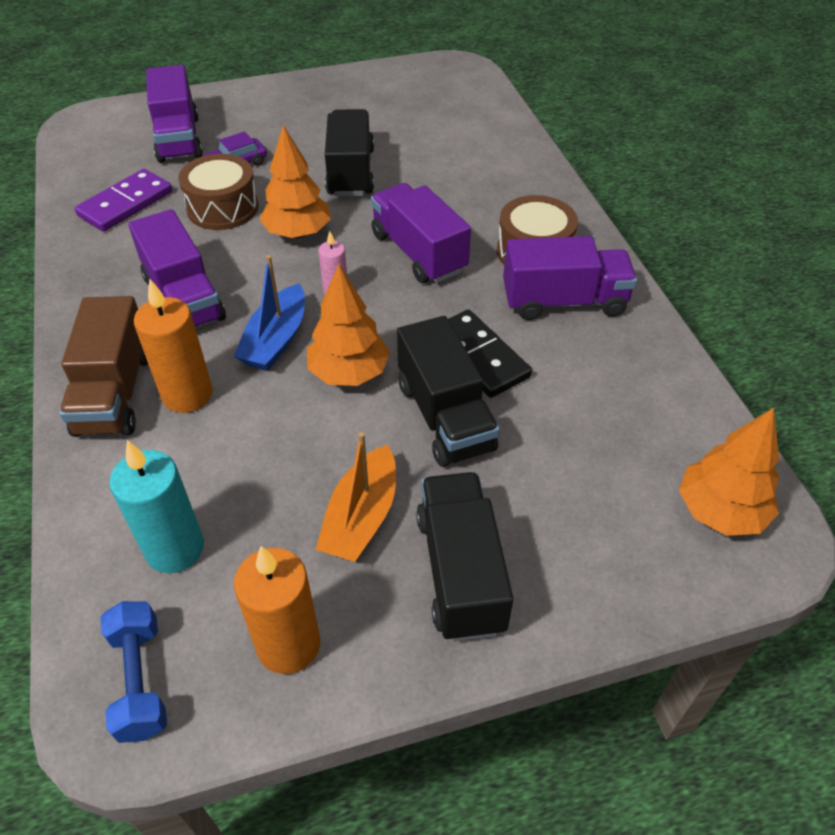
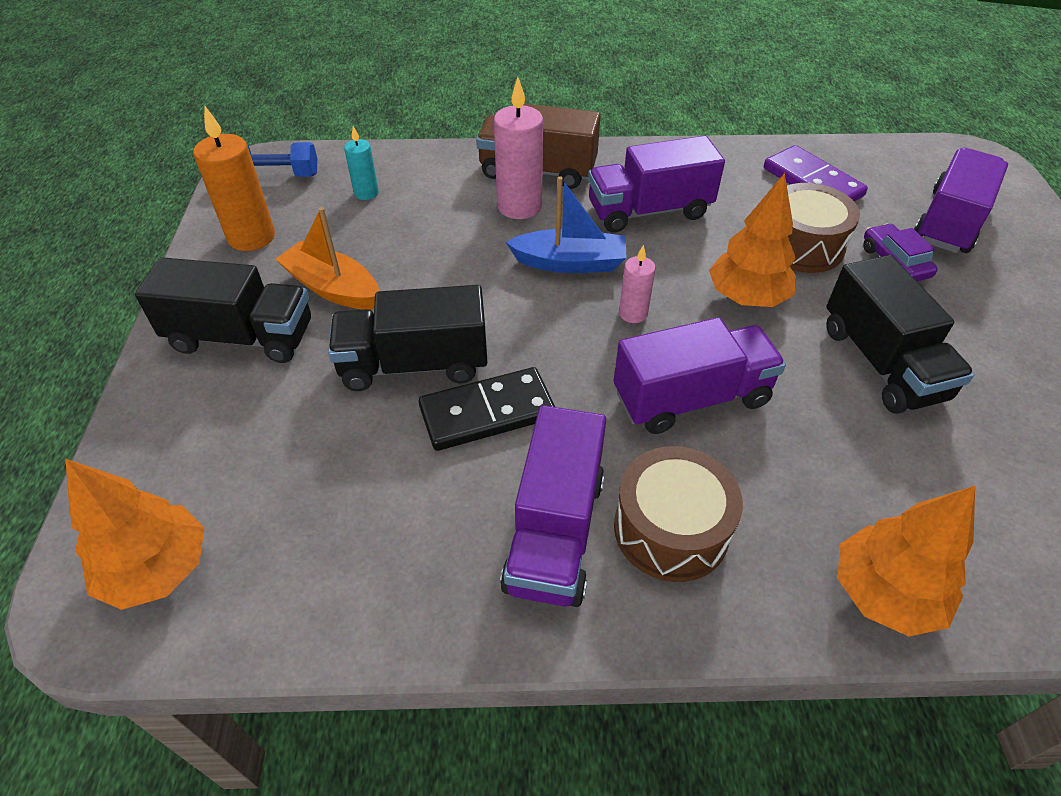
camera: 105 degrees right, 0 degrees up
(175, 548) = (366, 193): turquoise candle -> turquoise candle, size x0.56
(178, 139) = (949, 222): purple truck -> purple truck turned 120 degrees clockwise
(187, 395) = (519, 206): orange candle -> pink candle
(276, 340) = (570, 263): blue boat -> blue boat turned 150 degrees clockwise
(349, 373) = (504, 305): orange tree -> orange tree (884, 594)
(351, 172) = (881, 363): black truck -> black truck turned 60 degrees clockwise

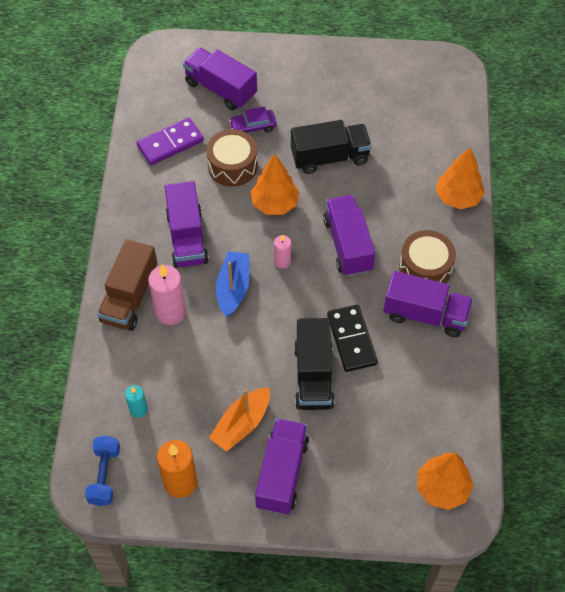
camera: 85 degrees left, 10 degrees up
(241, 337) = (282, 473): black truck -> purple truck

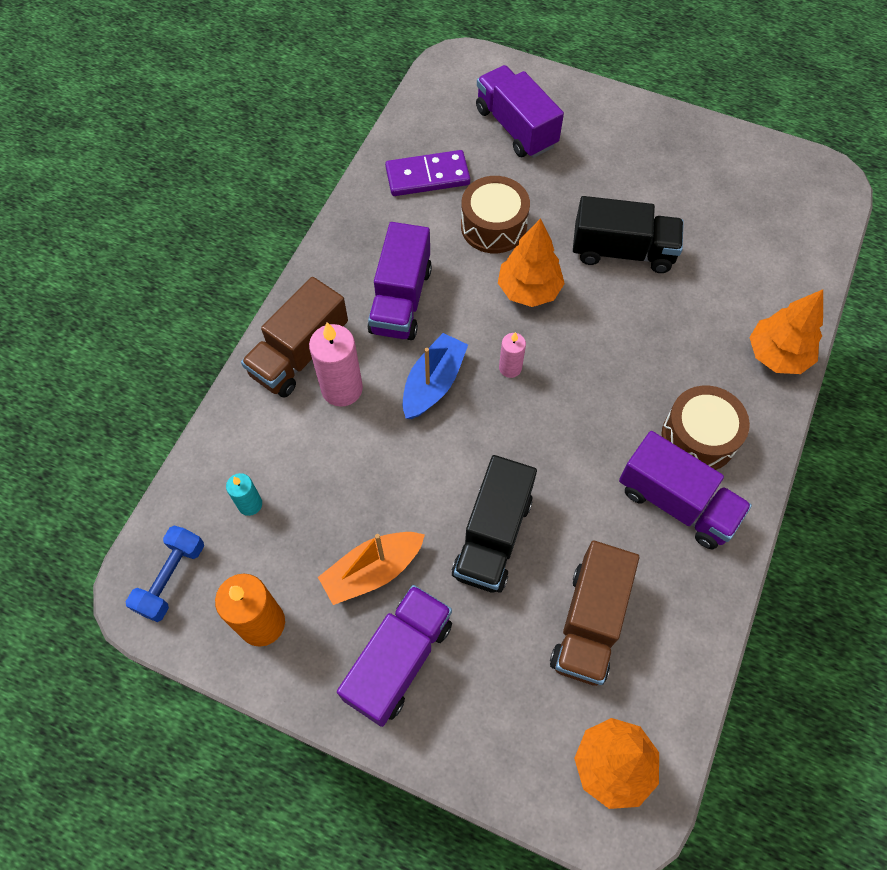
camera: 20 degrees right, 5 degrees up
(253, 127) = (538, 185): purple car -> none
(348, 245) = (604, 373): purple truck -> none
(351, 339) = (562, 504): black domino -> none
(396, 408) = (589, 622): none -> brown truck

